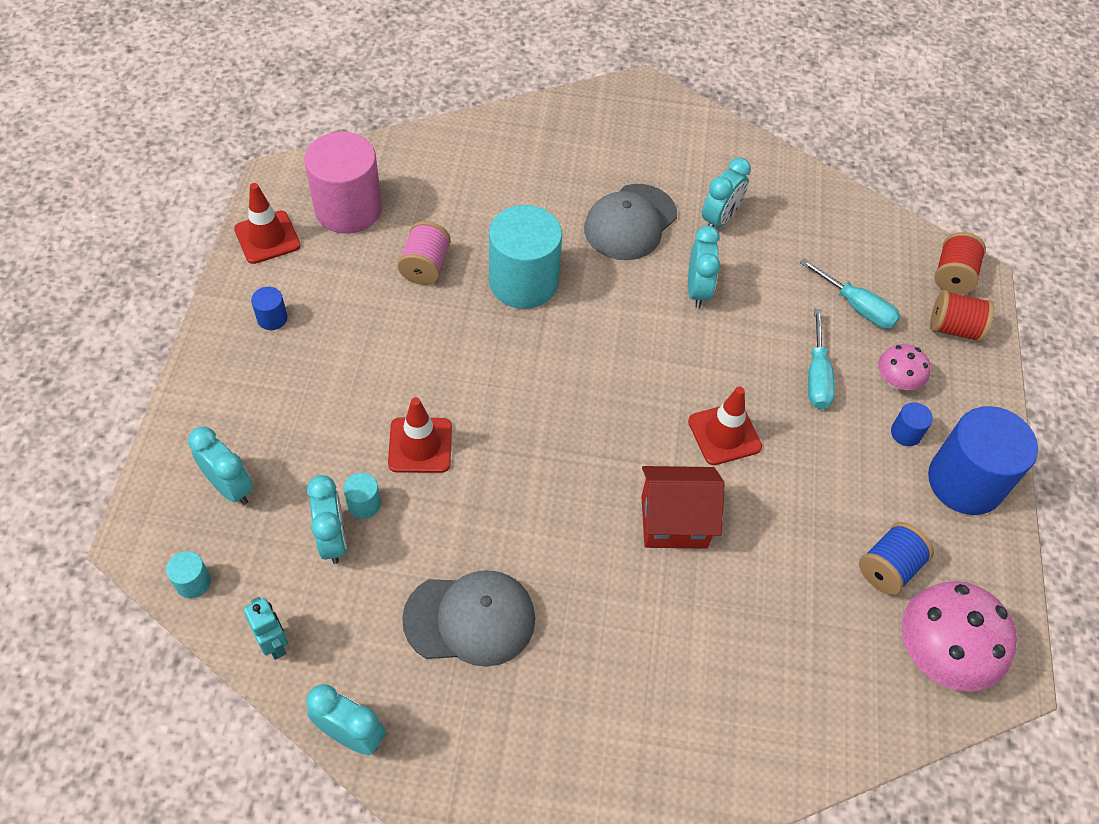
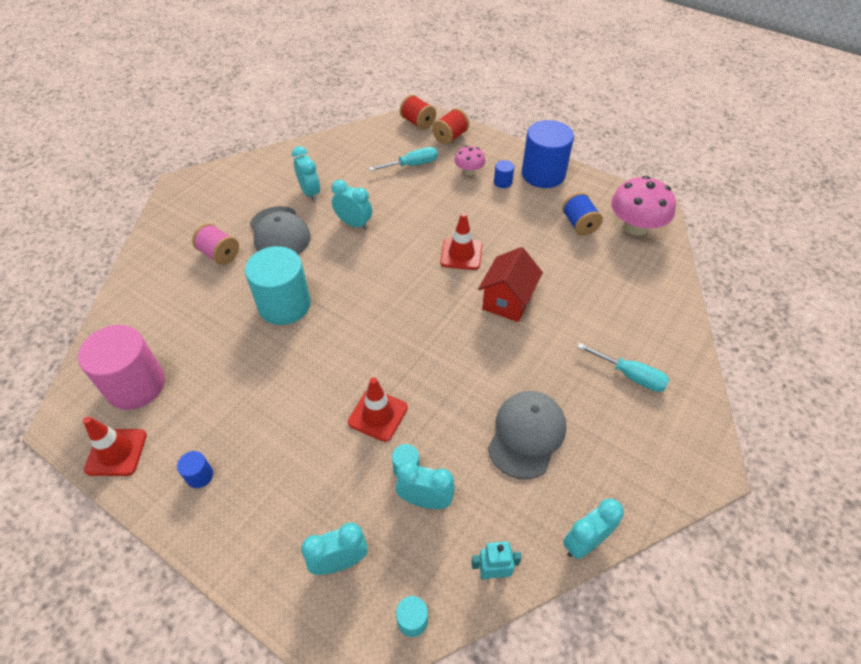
camera: 60 degrees left, 5 degrees down
(425, 266) = (228, 355): pink spool -> pink spool (219, 254)
(817, 375) = (446, 199): turquoise screwdriver -> turquoise screwdriver (630, 375)

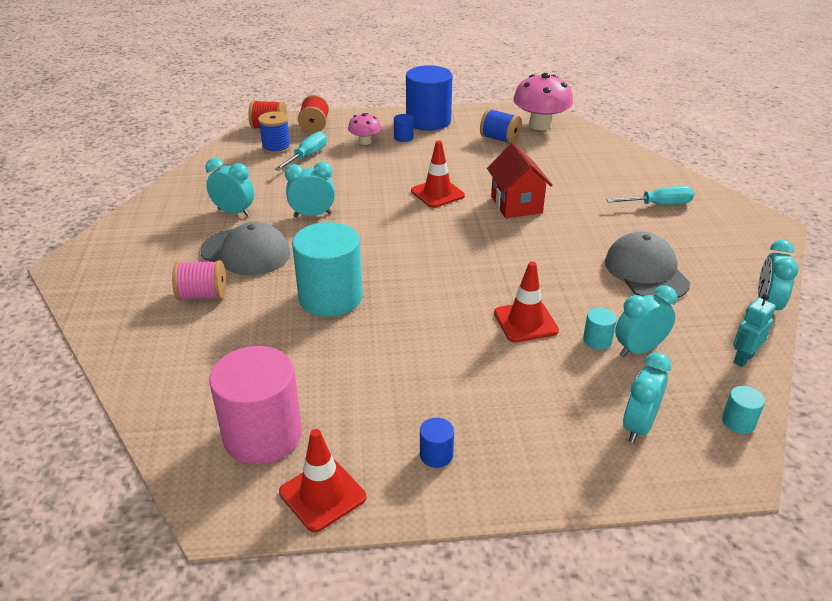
camera: 40 degrees left, 15 degrees down
(400, 145) = (276, 148): none -> blue spool

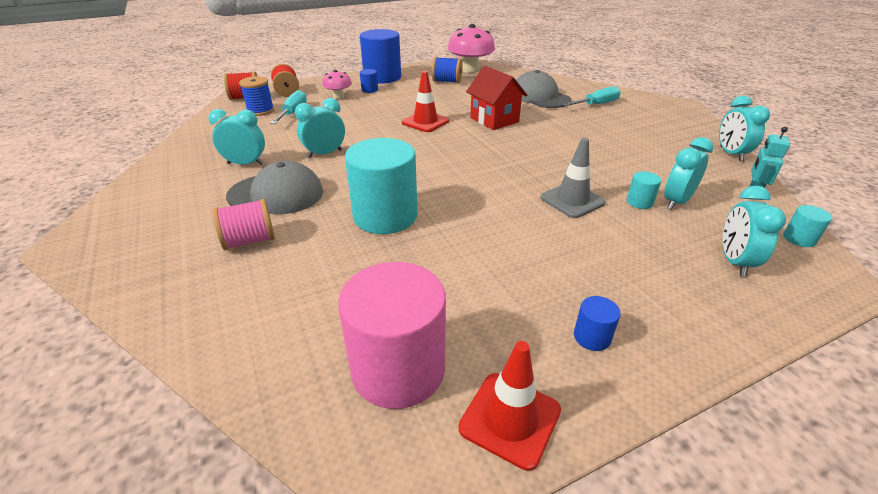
camera: 20 degrees left, 0 degrees up
(525, 322) = (572, 200): red traffic cone -> grey traffic cone
(646, 272) = (629, 147): grey cap -> grey cap (539, 97)

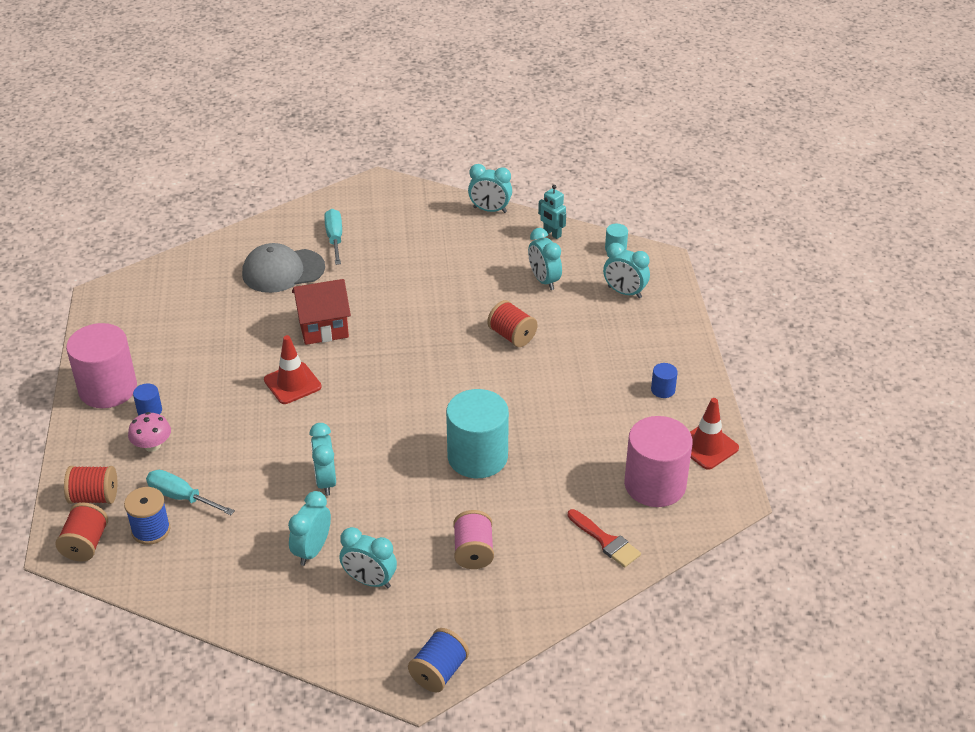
camera: 70 degrees left, 5 degrees up
(210, 194) = (369, 581): none -> turquoise clock
(276, 194) = (397, 528): grey cap -> none
(277, 339) = (606, 541): none -> red brush
(382, 77) = (108, 389): blue cylinder -> pink cylinder
(447, 81) = (173, 331): blue spool -> blue spool (439, 672)
(470, 69) = (144, 297): pink mushroom -> none
(572, 200) = (512, 336): grey traffic cone -> red spool
(639, 202) = (534, 300): turquoise cylinder -> none

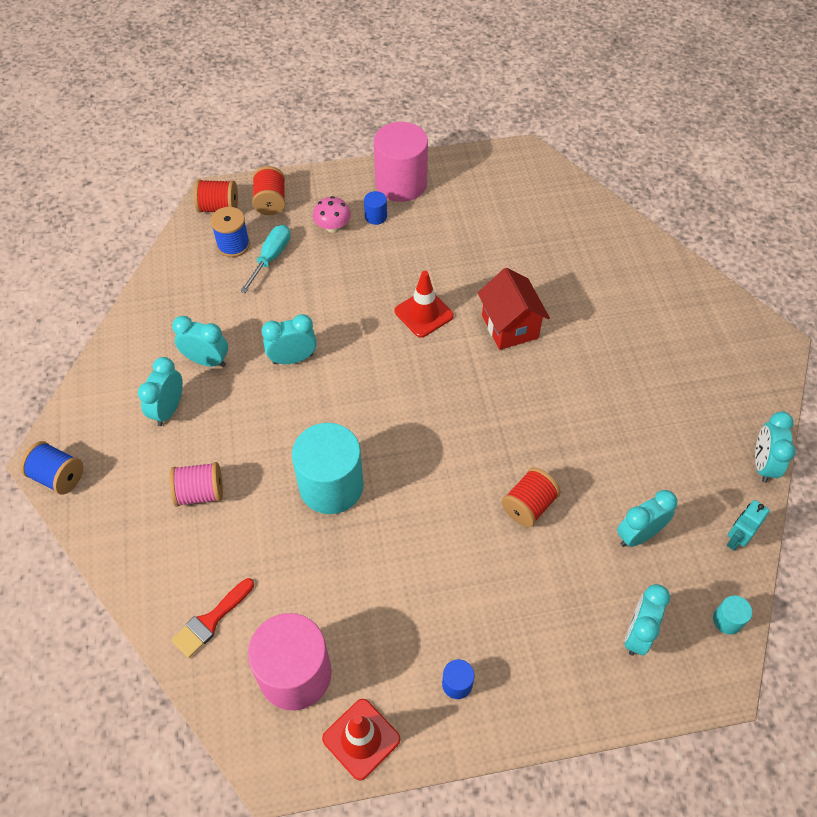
camera: 85 degrees right, 15 degrees up
(283, 271) = (593, 280): grey cap -> none
(335, 238) = (660, 316): turquoise screwdriver -> none

